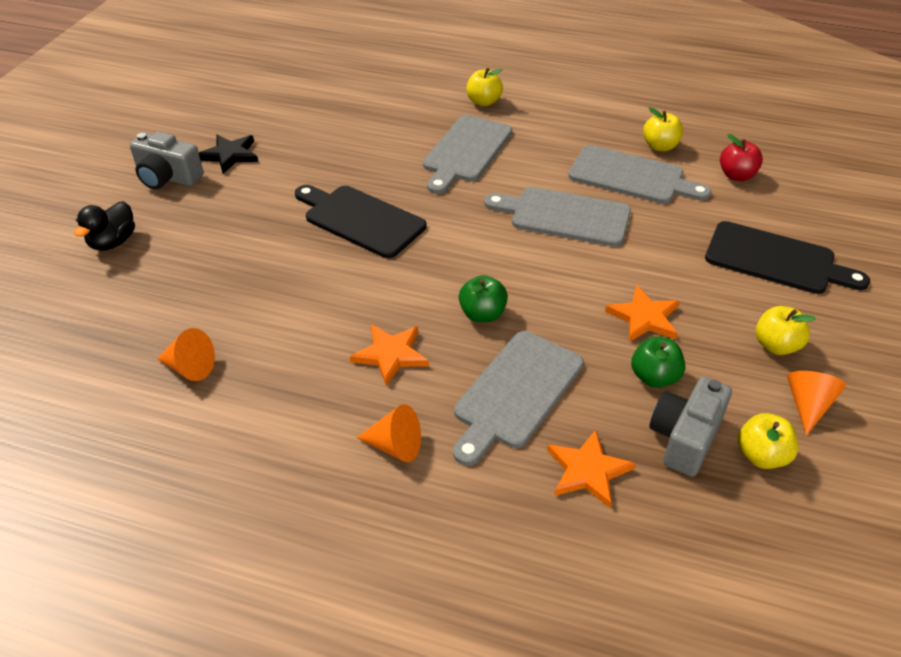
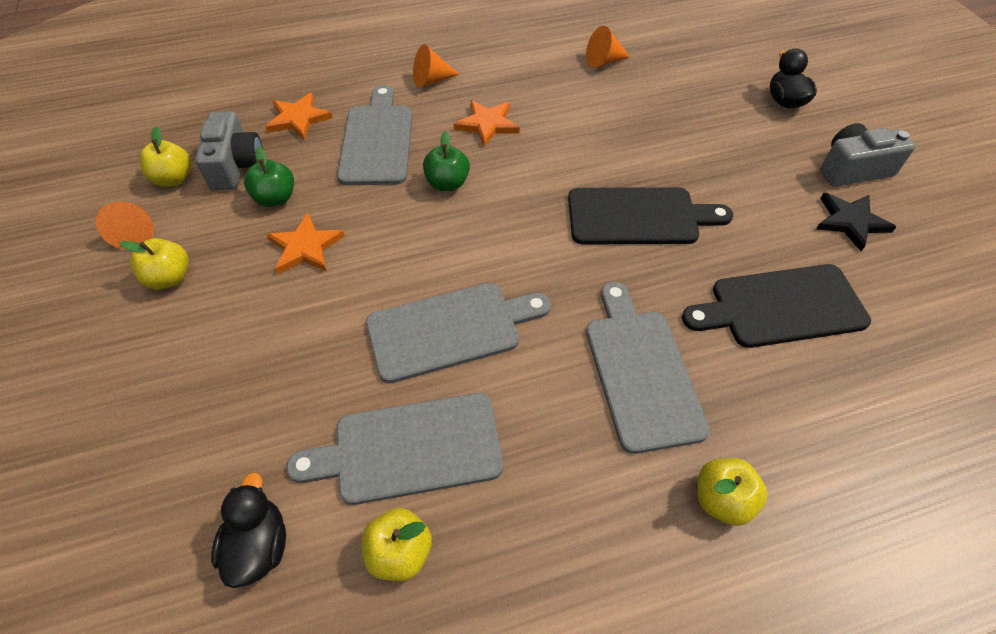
camera: 145 degrees right, 10 degrees up
(736, 175) = (259, 546): red apple -> black duck
(775, 260) = (180, 394): black cutting board -> black cutting board (781, 307)

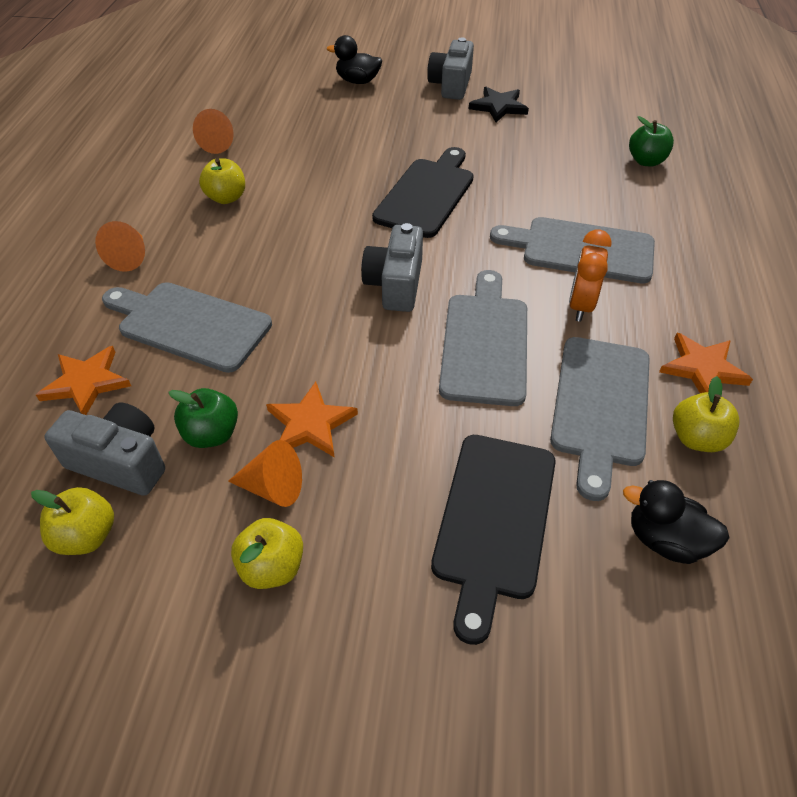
camera: 65 degrees left, 5 degrees down
(136, 233) = (163, 596): orange cone -> orange cone (273, 487)
(447, 183) = (299, 291): green apple -> green apple (646, 161)
(487, 124) = (238, 240): orange star -> orange star (702, 368)
(492, 240) = (395, 284): none -> grey camera
(547, 394) = (580, 306): none -> orange clock
(721, 499) = (700, 252): yellow apple -> yellow apple (226, 198)
(781, 307) = (556, 165): black cutting board -> black cutting board (493, 520)

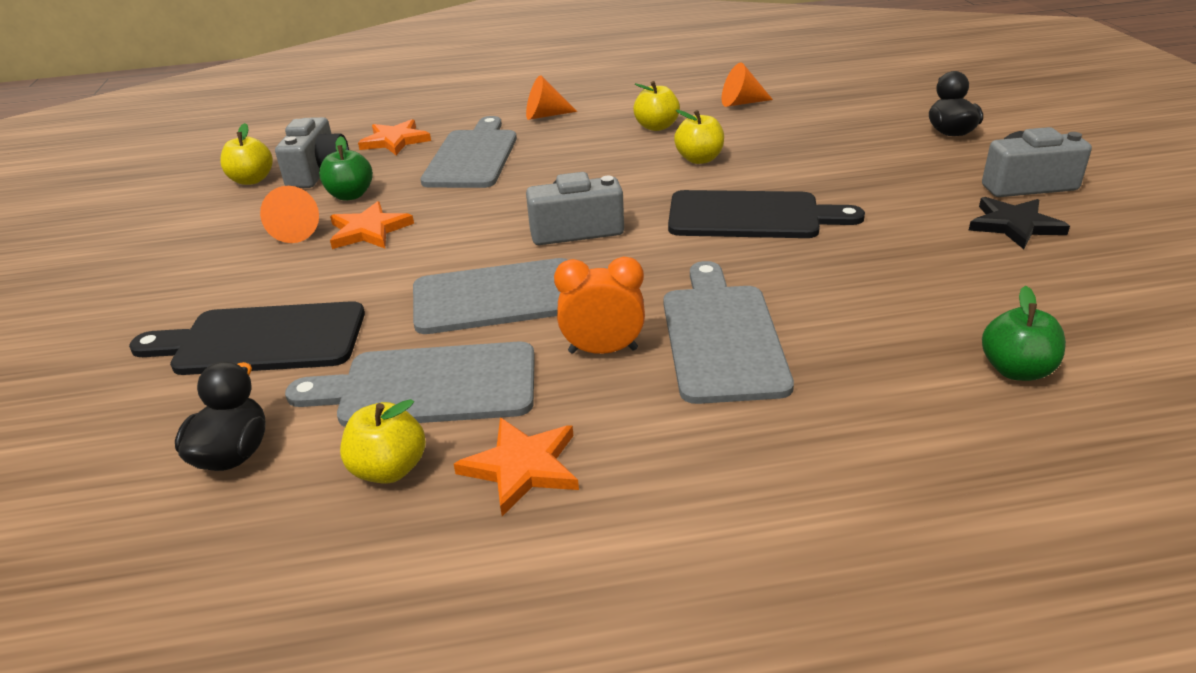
camera: 75 degrees right, 15 degrees down
(272, 567) = (219, 248): yellow apple -> yellow apple (699, 159)

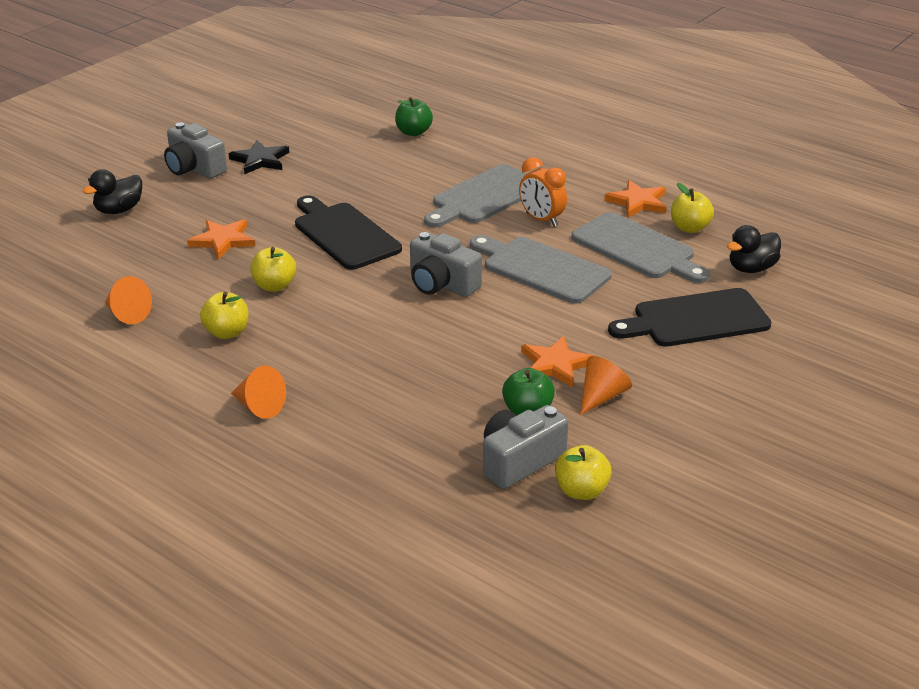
camera: 135 degrees left, 0 degrees up
(262, 340) = (695, 319): black cutting board -> black cutting board turned 120 degrees clockwise
(395, 141) = (412, 463): orange star -> orange star (223, 240)
(473, 157) = (390, 394): grey cutting board -> none

